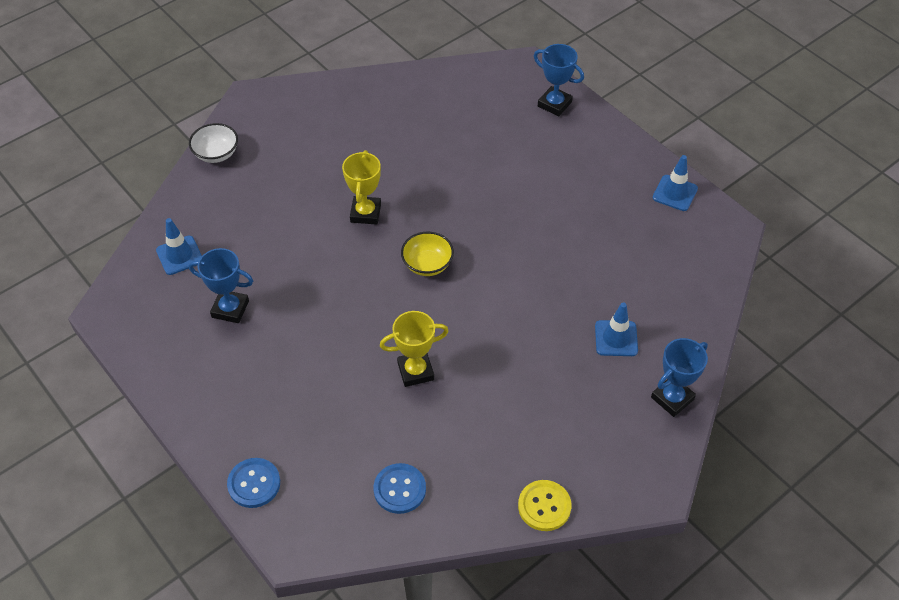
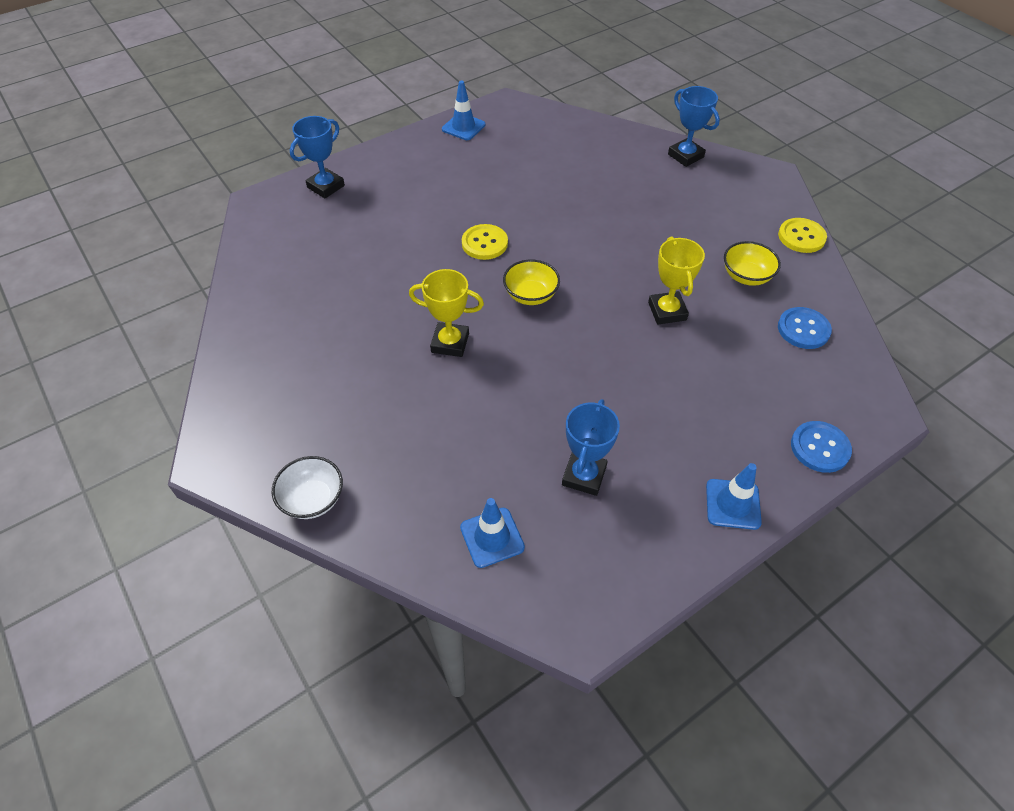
camera: 85 degrees left, 0 degrees up
(472, 444) = (746, 276): none -> yellow bowl
(493, 226) = (484, 243): none -> yellow button
(616, 338) = (625, 178): blue traffic cone -> blue traffic cone (733, 504)

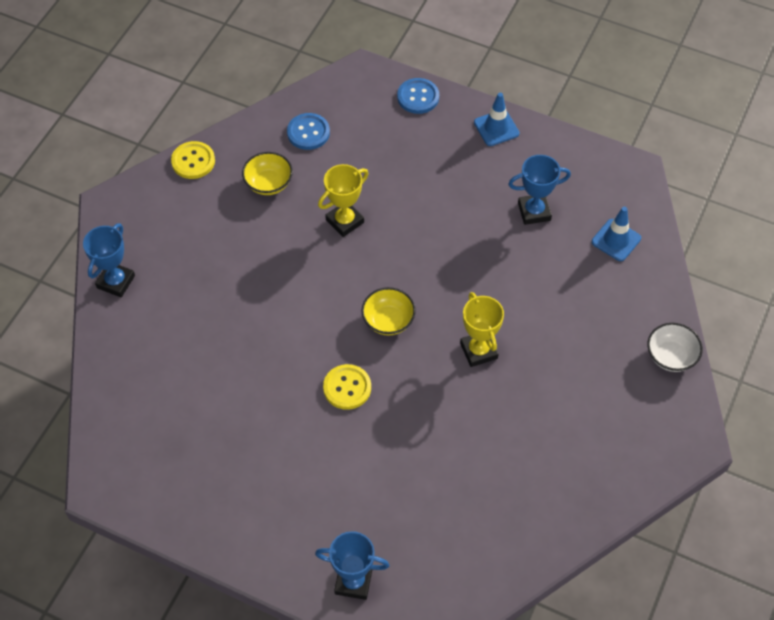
camera: 120 degrees left, 5 degrees up
(463, 127) = (173, 507): blue traffic cone -> none

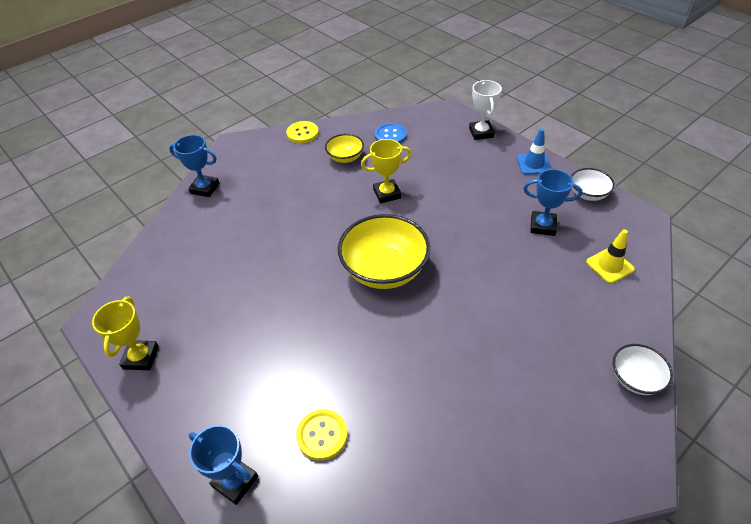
camera: 25 degrees right, 10 degrees down
(116, 282) = (205, 188): blue trophy -> blue trophy turned 60 degrees clockwise
(347, 388) = (324, 309): yellow button -> yellow button (322, 435)
(388, 321) = (384, 270): yellow bowl -> yellow bowl, size x1.90
(418, 97) = (481, 133): blue button -> white trophy
(478, 351) = (450, 316): yellow trophy -> yellow trophy (141, 357)
(568, 154) = (588, 194): none -> white bowl
(616, 240) = (609, 265): blue traffic cone -> yellow traffic cone

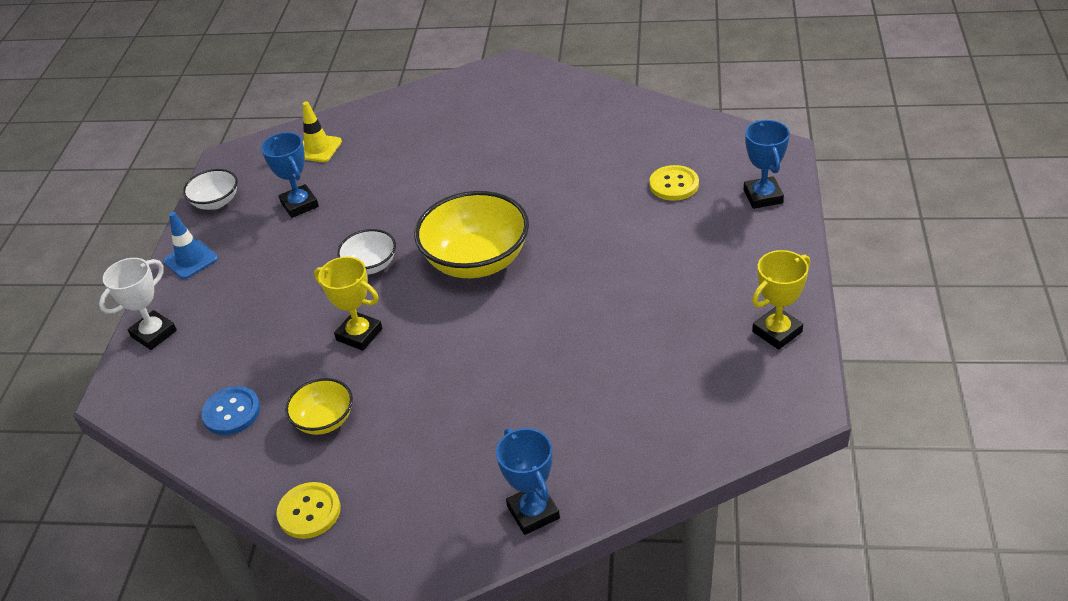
camera: 130 degrees left, 5 degrees down
(635, 379) = (434, 92): white bowl -> white bowl (370, 265)

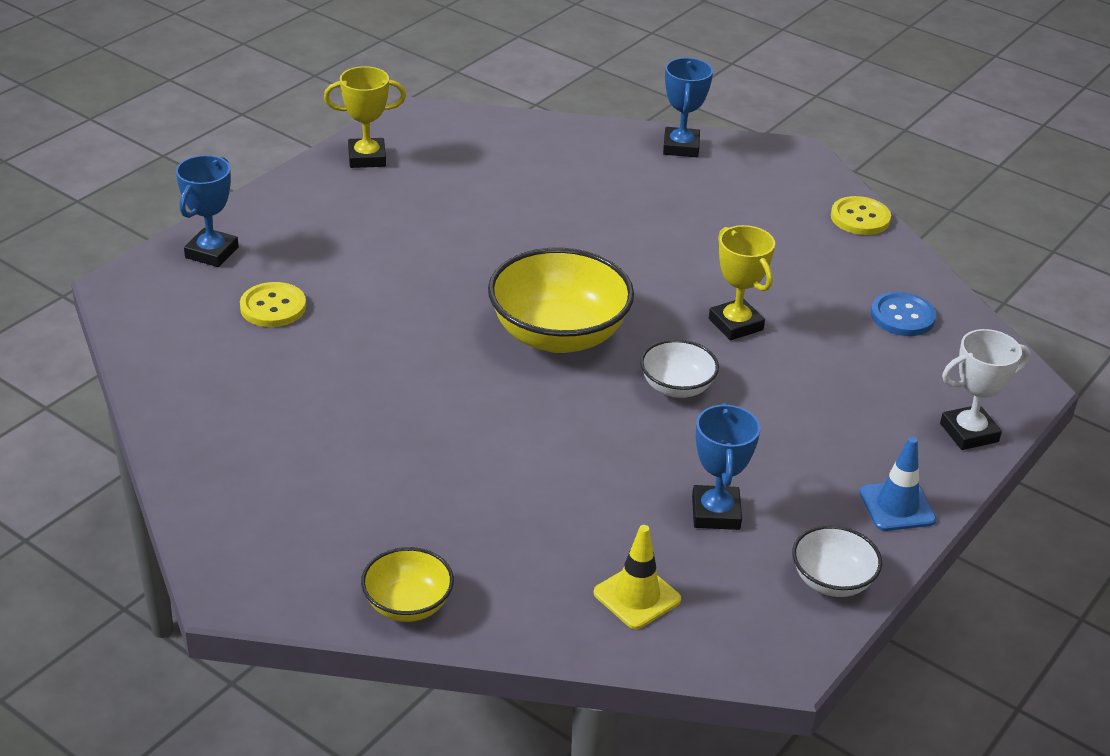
camera: 155 degrees left, 5 degrees down
(324, 420) = (813, 271): yellow bowl -> yellow bowl (408, 605)

